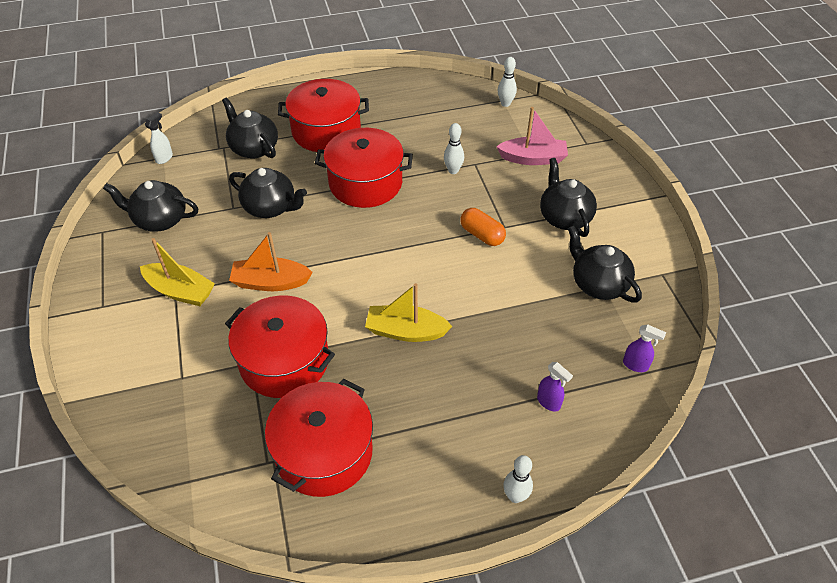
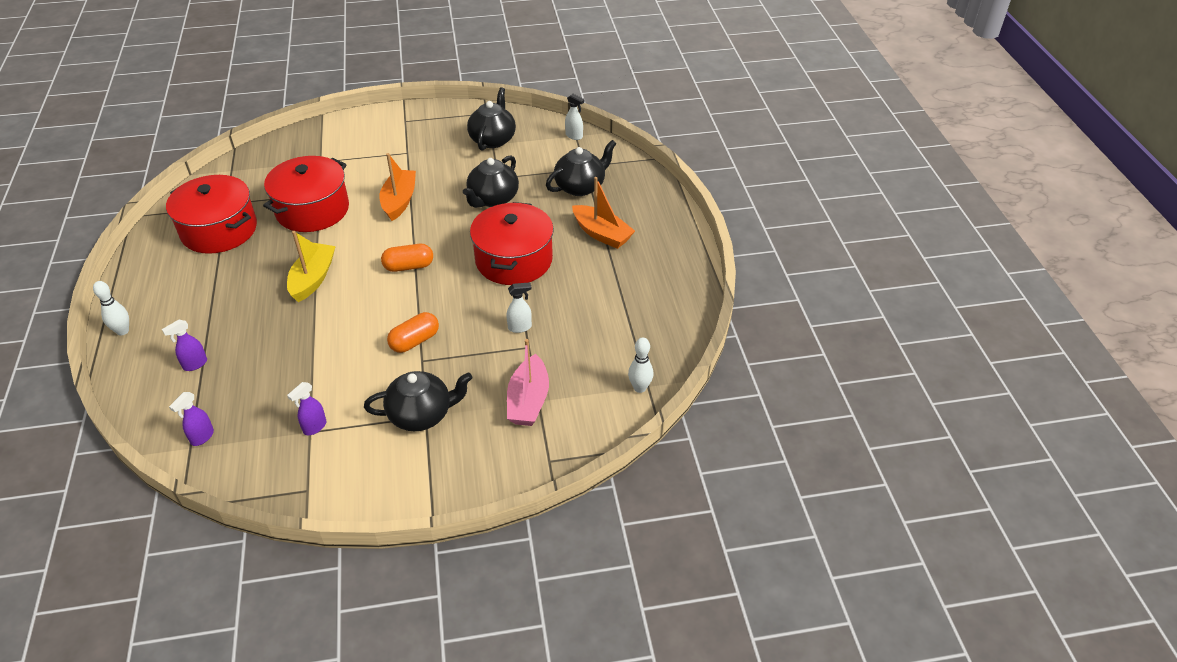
camera: 95 degrees right, 5 degrees down
(180, 291) = (406, 155): yellow boat -> none
(326, 131) = (602, 234): red pot -> orange boat
(380, 256) = (409, 266): none -> orange capsule
(453, 170) = (520, 327): white bowling pin -> white spray bottle
(598, 284) = (314, 427): black teapot -> purple spray bottle

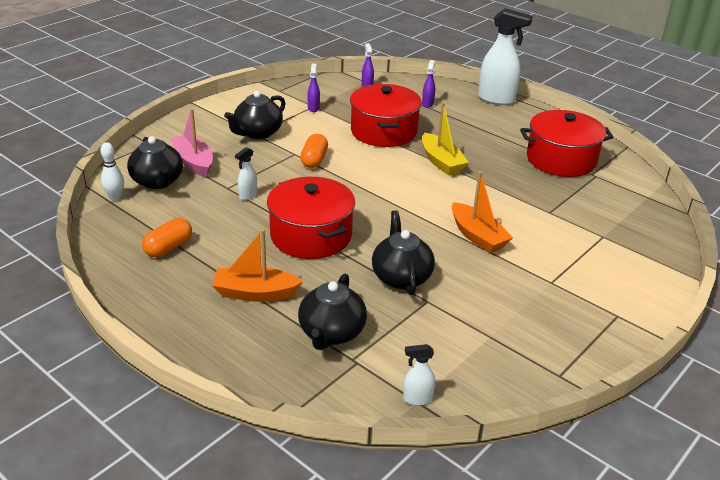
camera: 140 degrees right, 10 degrees down
(123, 331) = (496, 99): white bowling pin -> white spray bottle
(312, 210) = (529, 199): red pot -> red pot (383, 131)
(409, 266) = (388, 196): orange capsule -> orange capsule (168, 248)
(493, 139) = (497, 342): black teapot -> black teapot (157, 182)

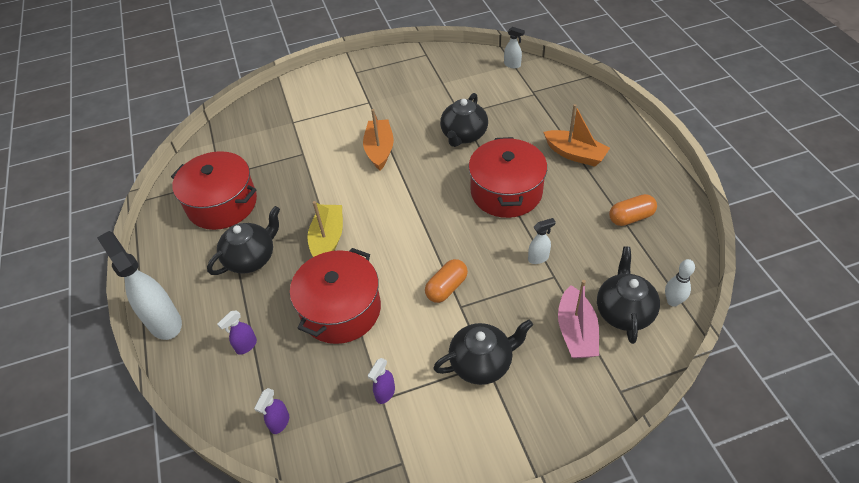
camera: 145 degrees left, 15 degrees up
(331, 333) = (537, 112): black teapot -> black teapot (251, 258)

